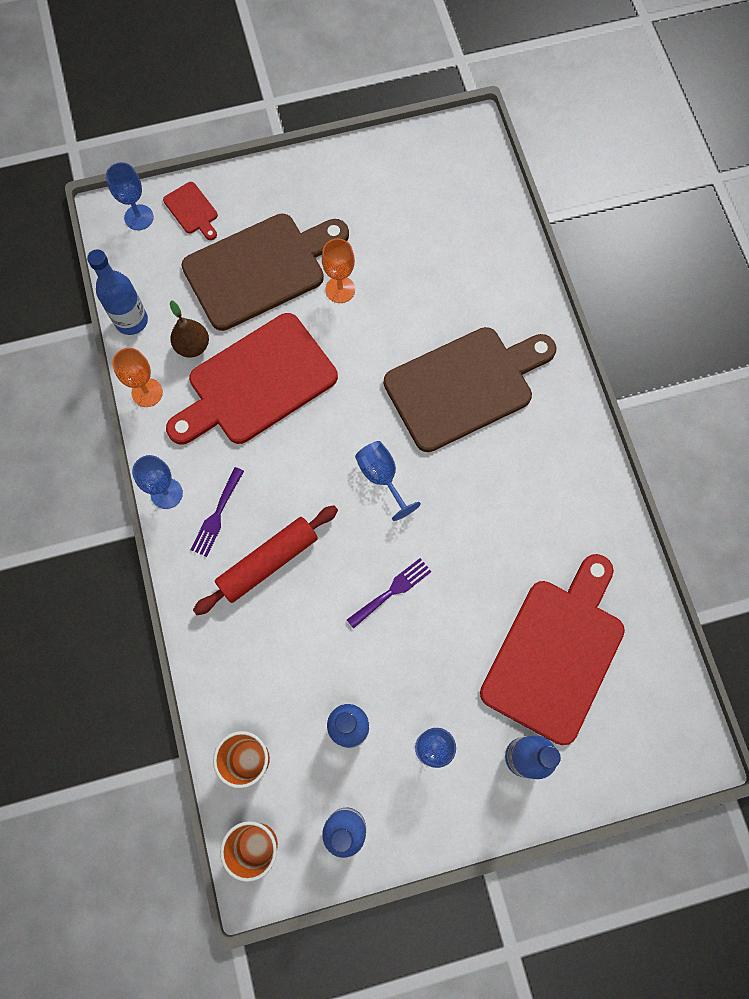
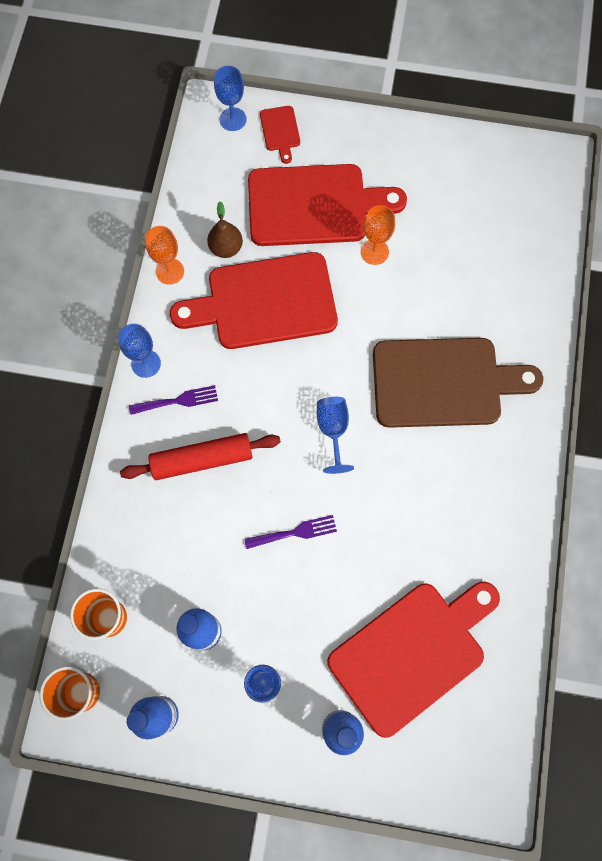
camera: 25 degrees right, 0 degrees up
(131, 321) = (185, 205): blue bottle -> none
(217, 515) = (178, 401): purple fork -> purple fork turned 150 degrees counterclockwise
(260, 269) = (314, 205): brown cutting board -> red cutting board

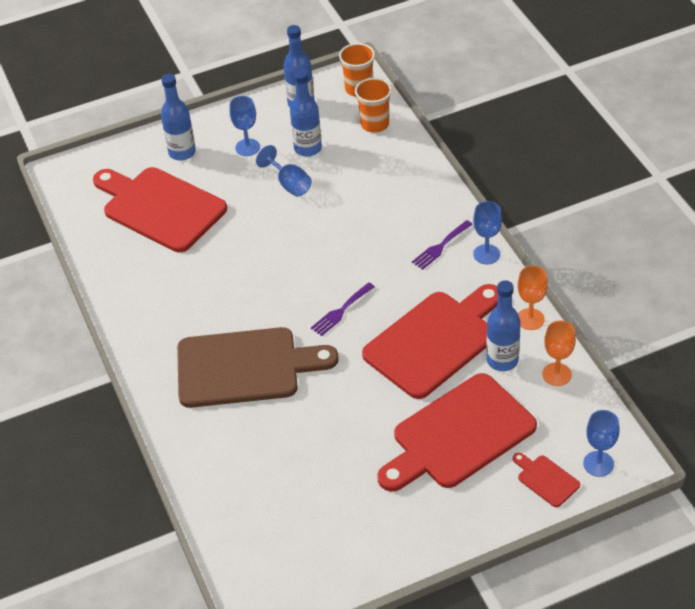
camera: 150 degrees right, 25 degrees down
(202, 459) = (390, 225): red rolling pin -> none
(226, 248) = (502, 360): brown pear -> blue bottle
(295, 532) = (289, 223): purple fork -> purple fork (341, 311)
(333, 430) = (309, 291): blue goblet -> blue goblet (289, 184)
(374, 252) = (375, 428): orange goblet -> orange goblet (557, 374)
(412, 652) = (160, 208): red cutting board -> red cutting board turned 105 degrees clockwise
(444, 382) = (245, 367): brown cutting board -> brown cutting board turned 150 degrees counterclockwise

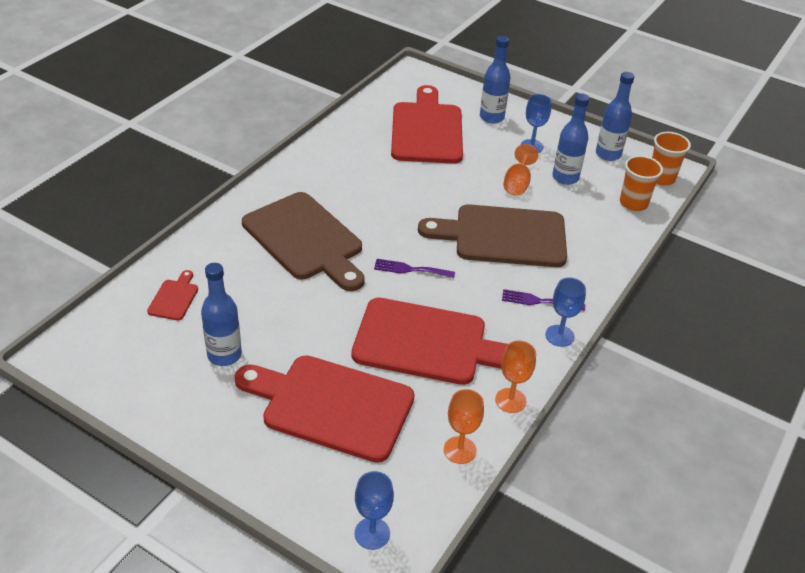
camera: 50 degrees right, 5 degrees down
(289, 184) = (517, 183): blue goblet -> orange goblet
(348, 229) = (503, 236): none -> brown cutting board
(502, 360) = (443, 400): blue bottle -> blue bottle (224, 355)
(546, 479) = (323, 496): red cutting board -> red cutting board (174, 298)

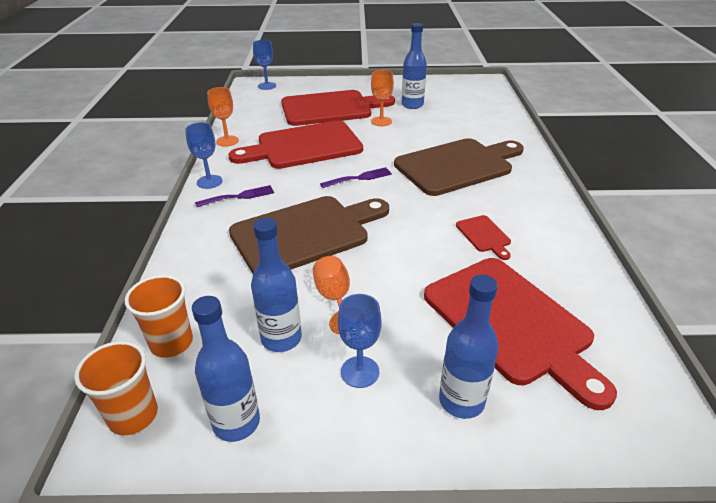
camera: 150 degrees right, 5 degrees down
(174, 298) = (478, 113): red cutting board -> red cutting board (484, 235)
(306, 240) = (457, 165): brown cutting board -> brown cutting board turned 135 degrees clockwise
(459, 450) = (244, 116): orange goblet -> orange goblet (381, 121)

